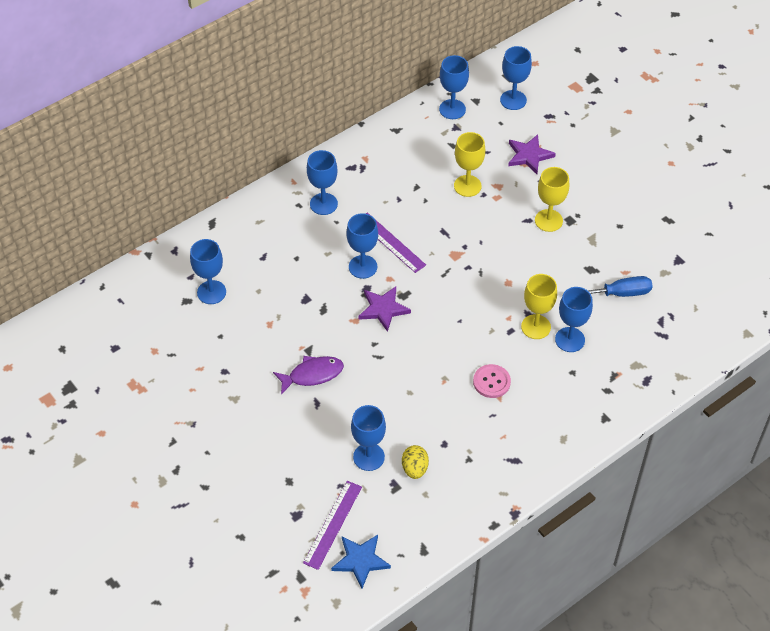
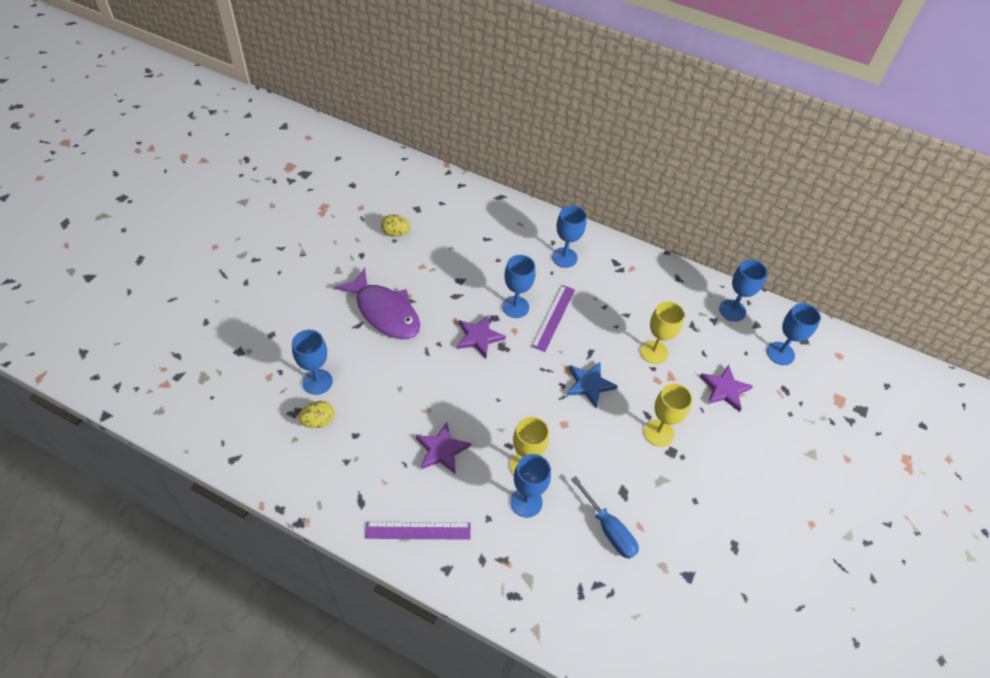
camera: 60 degrees right, 0 degrees up
(211, 292) = (433, 220): blue goblet -> none
(211, 331) = (395, 233): none -> yellow egg
(312, 374) = (385, 312): purple fish -> purple fish, size x1.59
(333, 524) = (238, 380): purple ruler -> purple ruler (418, 530)
(360, 560) = (207, 414): blue star -> blue star (589, 385)
(491, 382) = (442, 450): pink button -> purple star

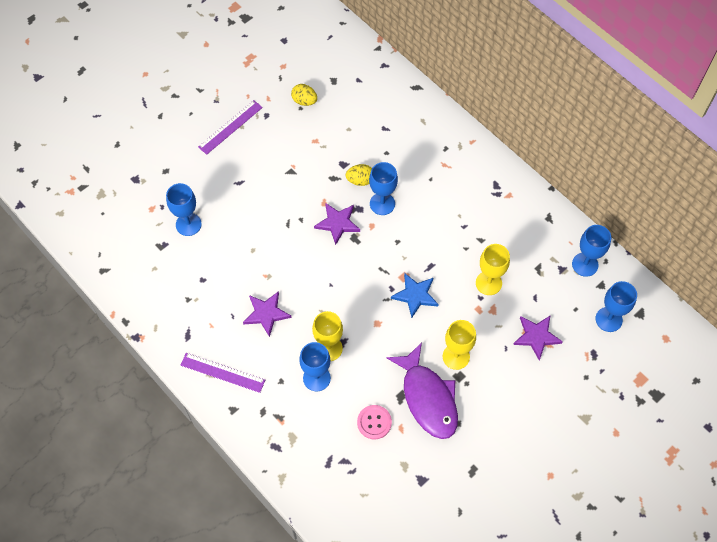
camera: 25 degrees right, 10 degrees up
(318, 421) = (178, 259): yellow egg -> yellow egg (360, 180)
(385, 312) = (266, 176): purple fish -> purple fish (428, 398)
(553, 317) = (412, 223): purple ruler -> purple ruler (230, 127)
(564, 257) = (449, 167): blue goblet -> none
(609, 530) = (374, 422): blue screwdriver -> pink button

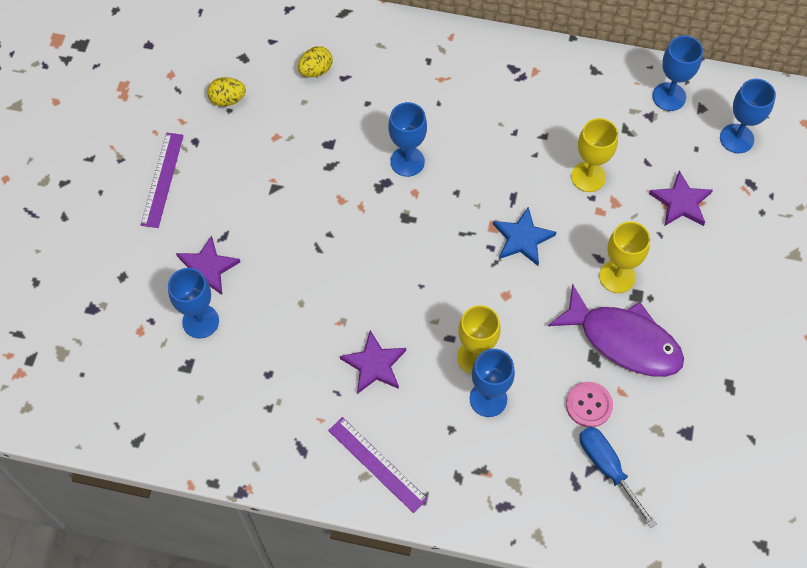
camera: 35 degrees left, 0 degrees up
(222, 372) = (377, 464): purple ruler -> purple ruler turned 60 degrees clockwise
(337, 223) = (374, 213): purple star -> purple star (207, 268)
(355, 467) = (607, 468): none -> blue screwdriver
(360, 180) = (362, 150): yellow egg -> yellow egg (316, 70)

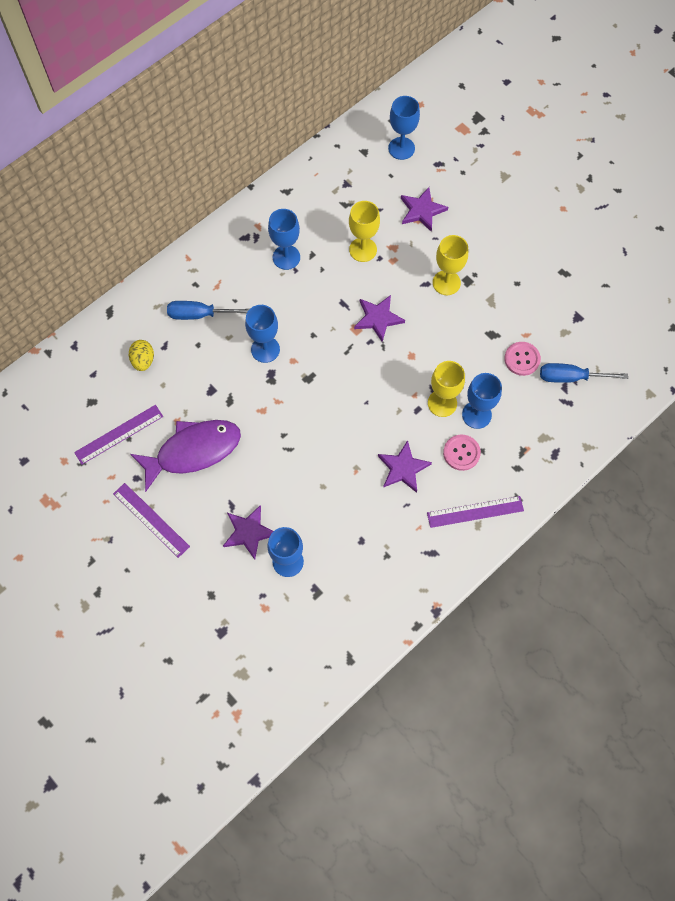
camera: 55 degrees left, 5 degrees up
(227, 99) = (119, 434): yellow egg -> purple ruler
(399, 84) = (199, 314): none -> blue screwdriver
(433, 410) = (461, 453): none -> pink button
(522, 238) = (378, 318): blue star -> purple star
(623, 340) = (492, 309): purple fish -> purple fish (193, 451)
(669, 97) = (341, 163): blue goblet -> blue goblet (286, 257)

